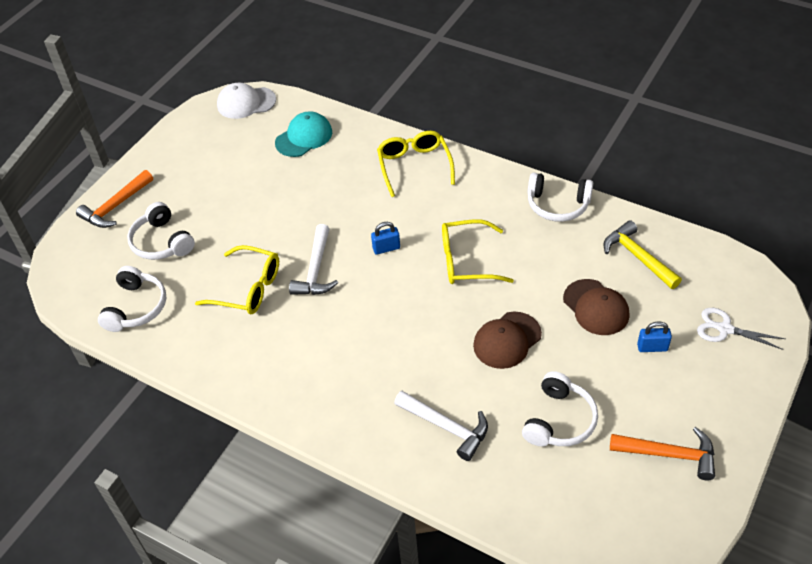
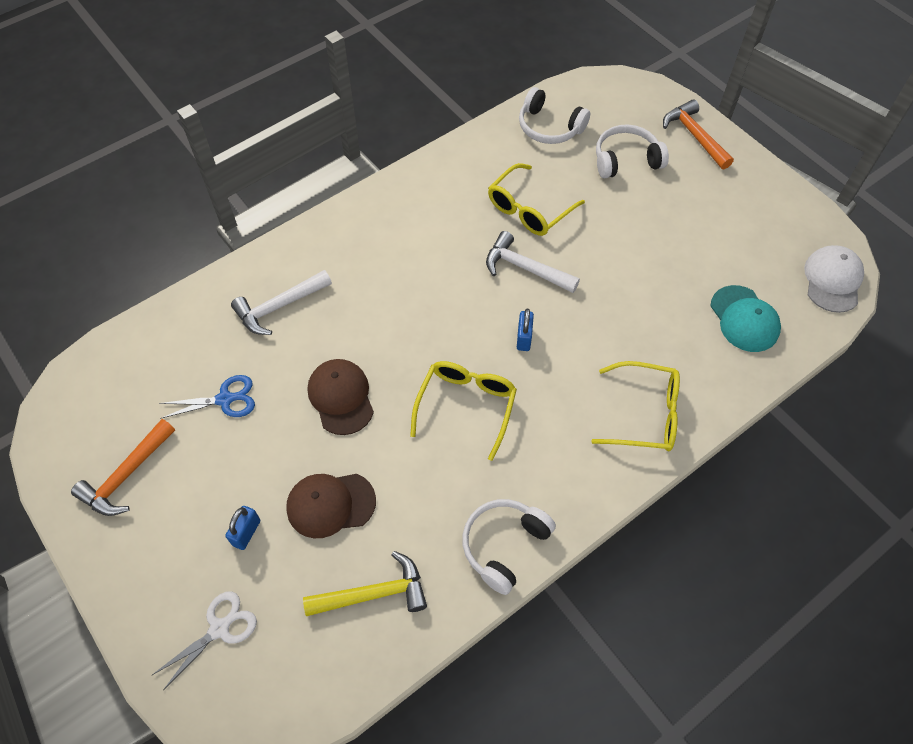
camera: 110 degrees right, 10 degrees up
(559, 420) = (225, 399): white headphones -> blue scissors

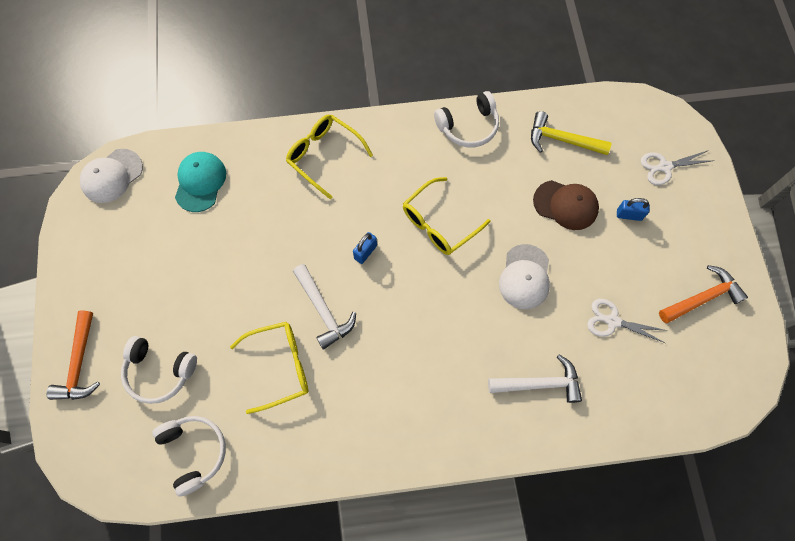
camera: 150 degrees left, 10 degrees up
(225, 399) = (612, 321): blue scissors -> white scissors
(246, 533) = (629, 215): blue padlock -> blue padlock turned 45 degrees clockwise
(341, 397) = (525, 277): brown cap -> white cap

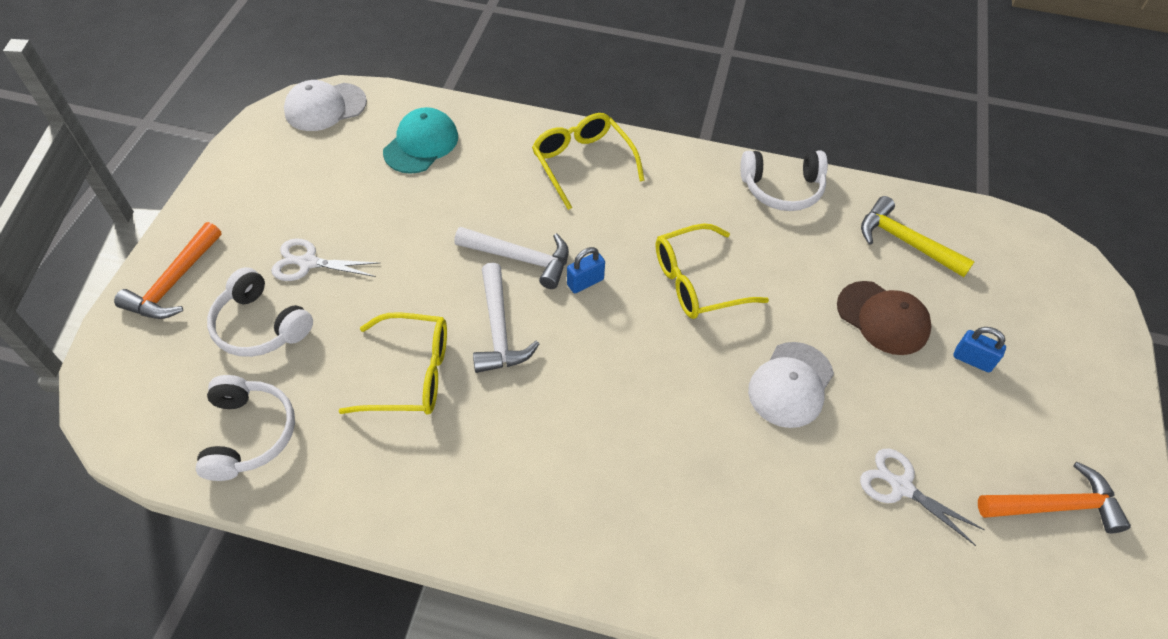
camera: 20 degrees right, 15 degrees down
(539, 384) = (759, 530): white hammer -> white hammer (520, 259)
(664, 167) = (1045, 319): white scissors -> white scissors (308, 263)

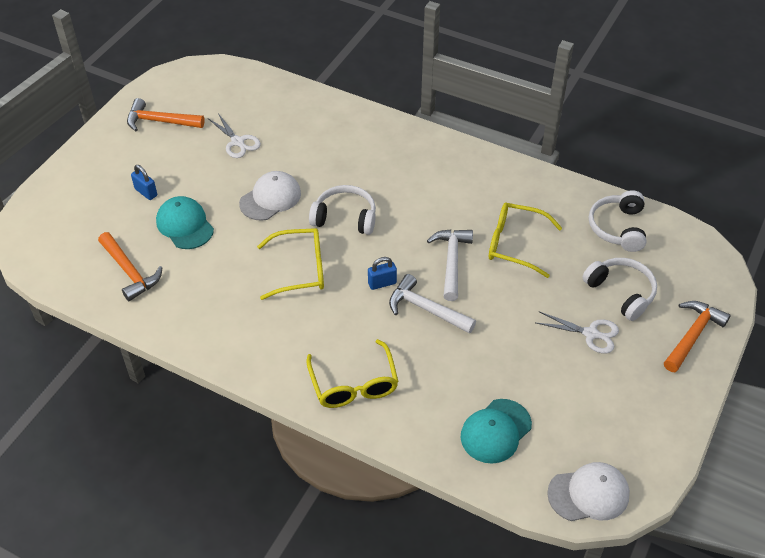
camera: 165 degrees left, 5 degrees down
(782, 188) = (196, 330): white headphones -> white headphones (345, 217)
(883, 318) = (185, 225): brown cap -> turquoise cap
(905, 242) = (129, 272): yellow hammer -> orange hammer

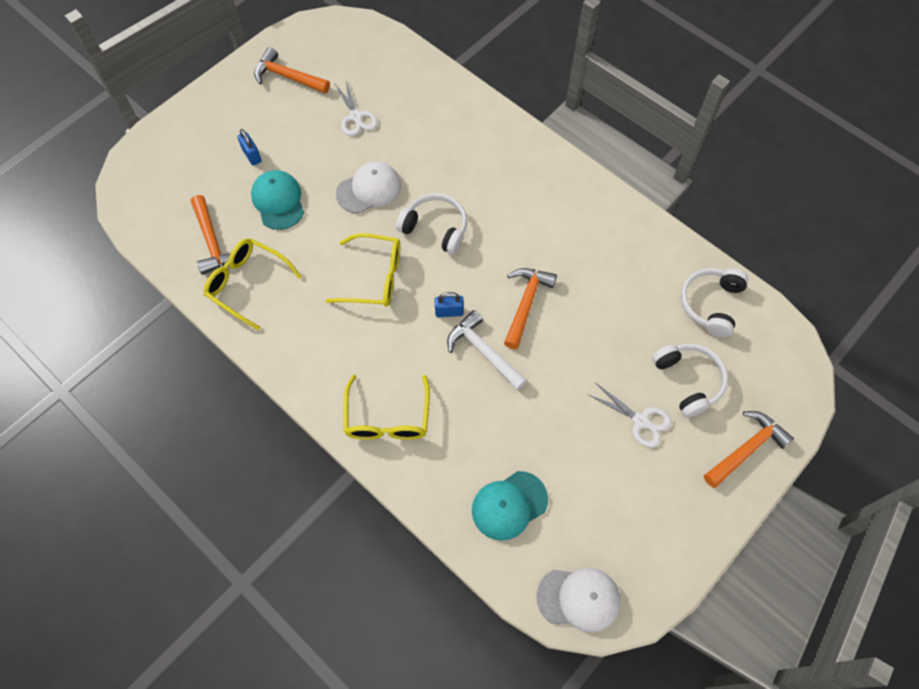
camera: 15 degrees right, 15 degrees up
(451, 262) = (526, 304): white hammer -> orange hammer
(515, 244) = (597, 299): yellow glasses -> yellow glasses (247, 284)

